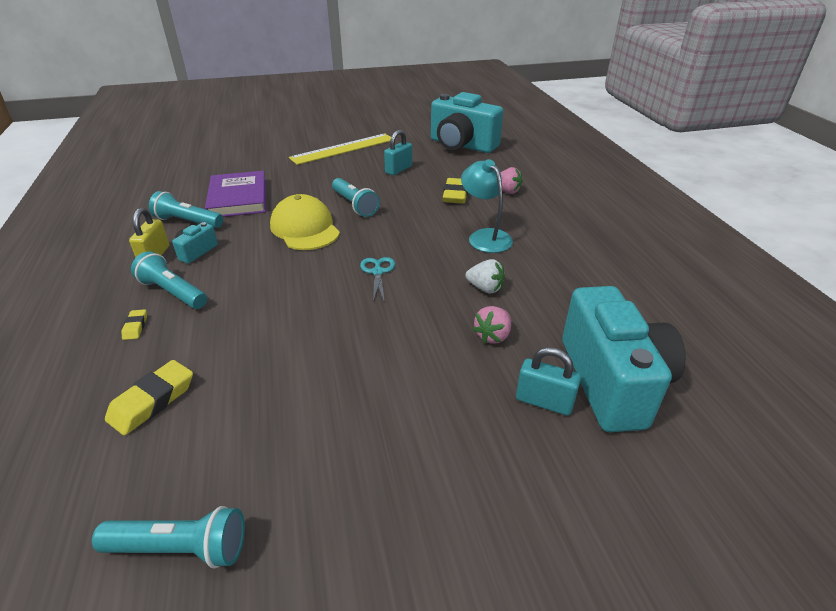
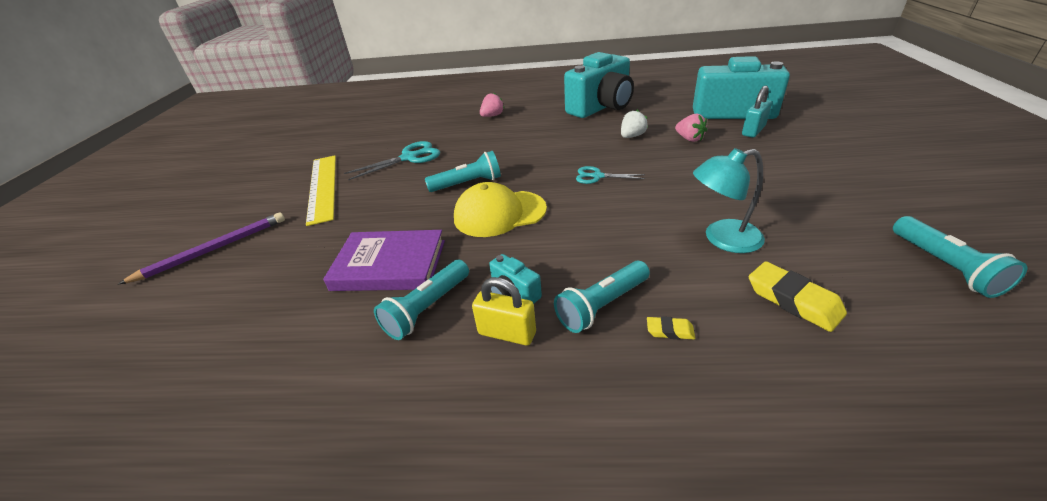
camera: 70 degrees left, 0 degrees up
(180, 548) = (944, 266): turquoise flashlight -> turquoise flashlight turned 150 degrees clockwise
(263, 139) = (213, 249): none -> purple pencil
(398, 169) = (409, 158): turquoise padlock -> turquoise scissors
(455, 195) = (483, 135): yellow eraser -> none
(462, 145) = (387, 125): turquoise camera -> turquoise camera (601, 107)
(485, 236) = (559, 130): turquoise lamp -> turquoise lamp (722, 239)

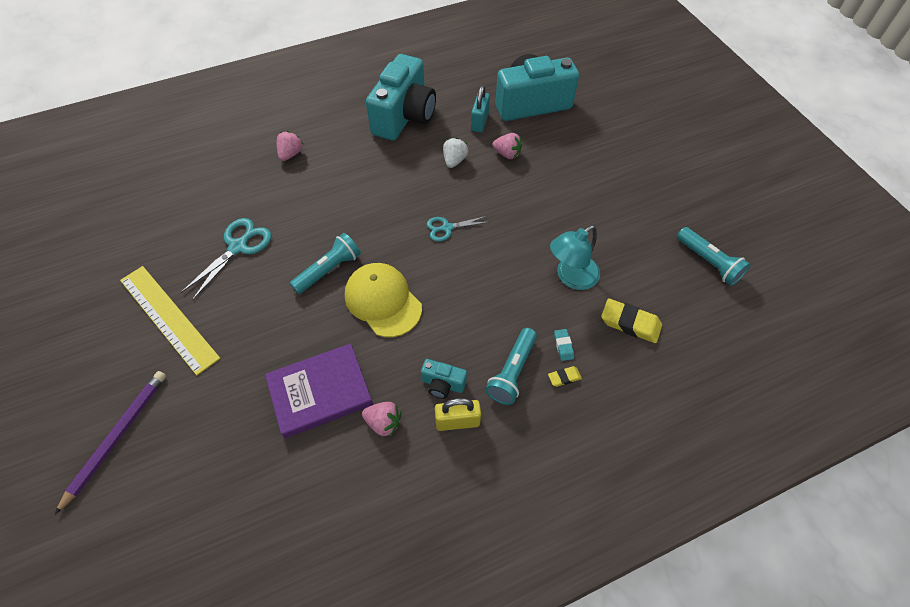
camera: 30 degrees left, 20 degrees up
(427, 308) = (383, 423): turquoise flashlight -> pink strawberry
(499, 213) = (383, 301): yellow cap -> yellow cap turned 90 degrees clockwise
(683, 298) = (563, 346): none -> turquoise eraser
(753, 131) = (557, 130): turquoise padlock -> turquoise padlock (479, 122)

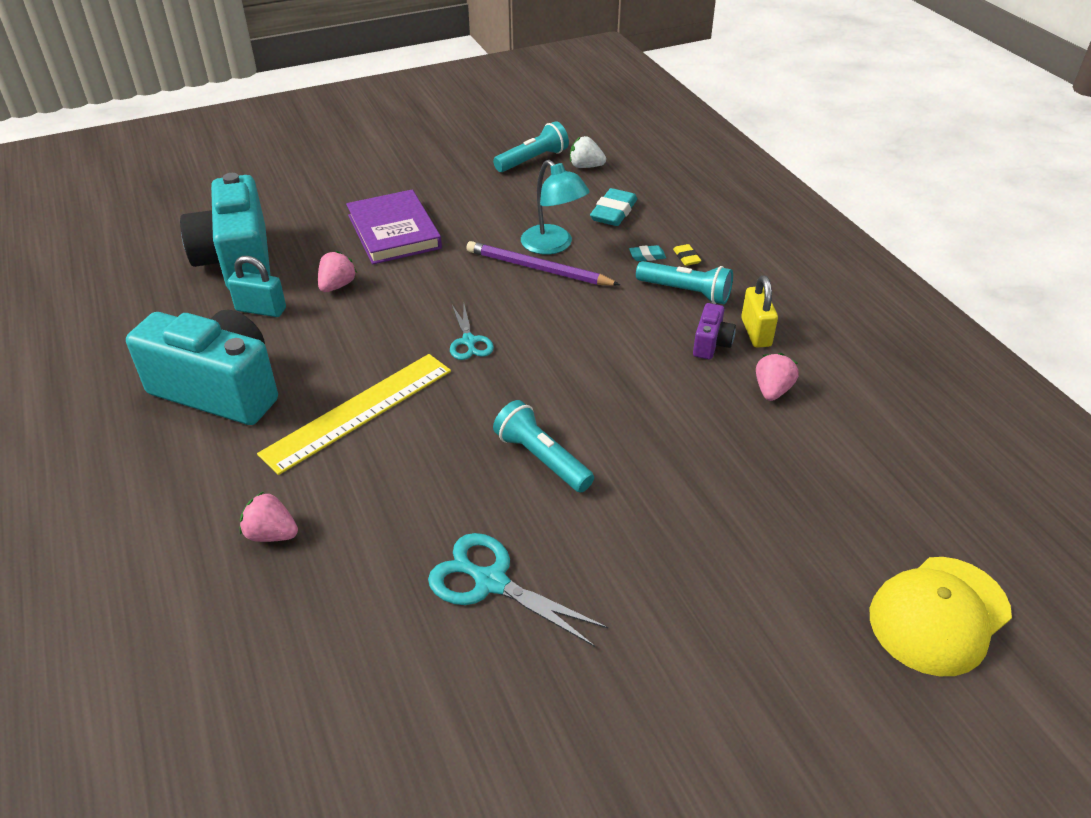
camera: 90 degrees left, 15 degrees down
(117, 437) = (871, 683): purple pencil -> purple pencil (538, 269)
(168, 318) = (645, 660): yellow ruler -> yellow ruler (358, 411)
(320, 392) = (744, 451): purple book -> purple book (394, 232)
(383, 301) = (595, 399): yellow cap -> yellow cap (939, 615)
(443, 384) = (711, 343): turquoise camera -> purple camera
(454, 161) = (338, 334): white strawberry -> white strawberry (585, 166)
(630, 323) = (613, 212): yellow eraser -> turquoise eraser

